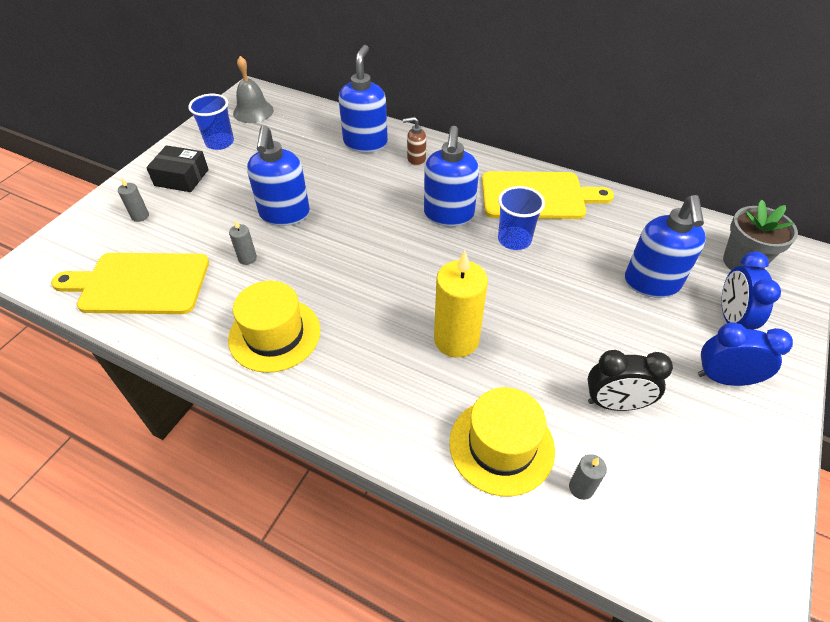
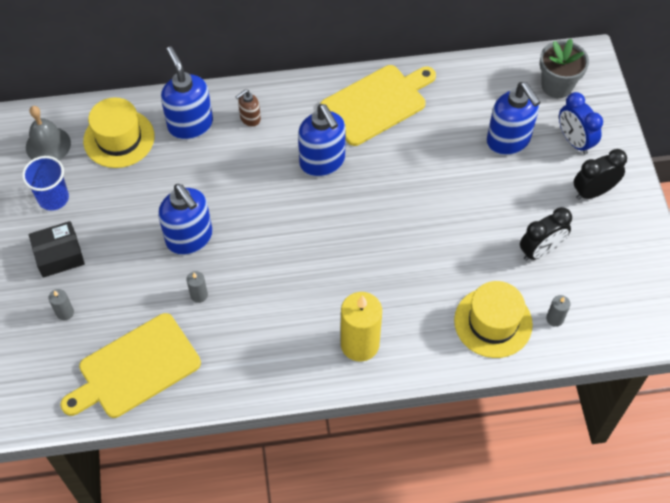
camera: 35 degrees left, 10 degrees up
(274, 334) = (282, 341): yellow hat -> yellow hat (119, 138)
(456, 340) = (410, 266): yellow candle -> yellow candle (360, 344)
(514, 239) = (389, 157): blue cup -> none
(724, 378) = (593, 192): blue clock -> black clock

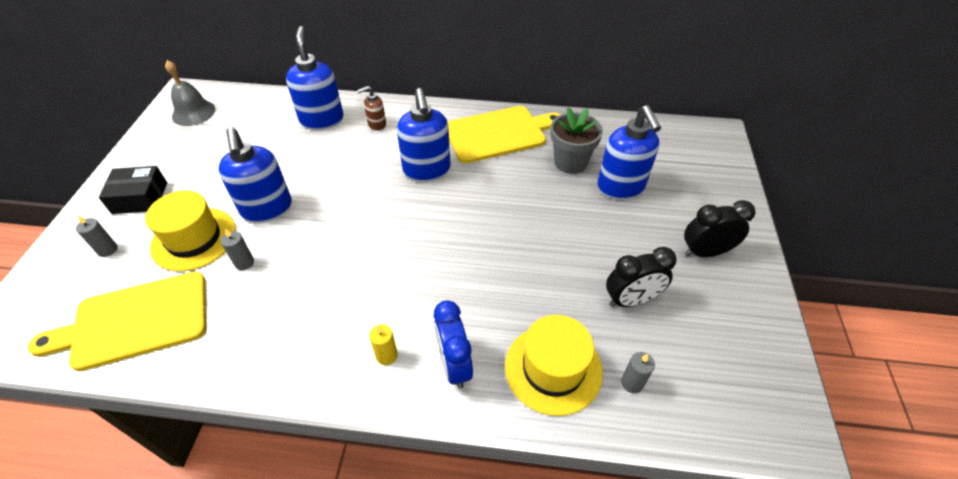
camera: 15 degrees right, 10 degrees down
(53, 198) = (169, 152): blue cup -> none
(119, 138) = (255, 119): yellow hat -> yellow hat (194, 239)
(360, 344) = (386, 355): yellow candle -> yellow candle, size x0.46
(557, 85) = (682, 150): grey flower pot -> grey flower pot (570, 162)
(574, 141) = (692, 200): blue clock -> blue clock (454, 365)

